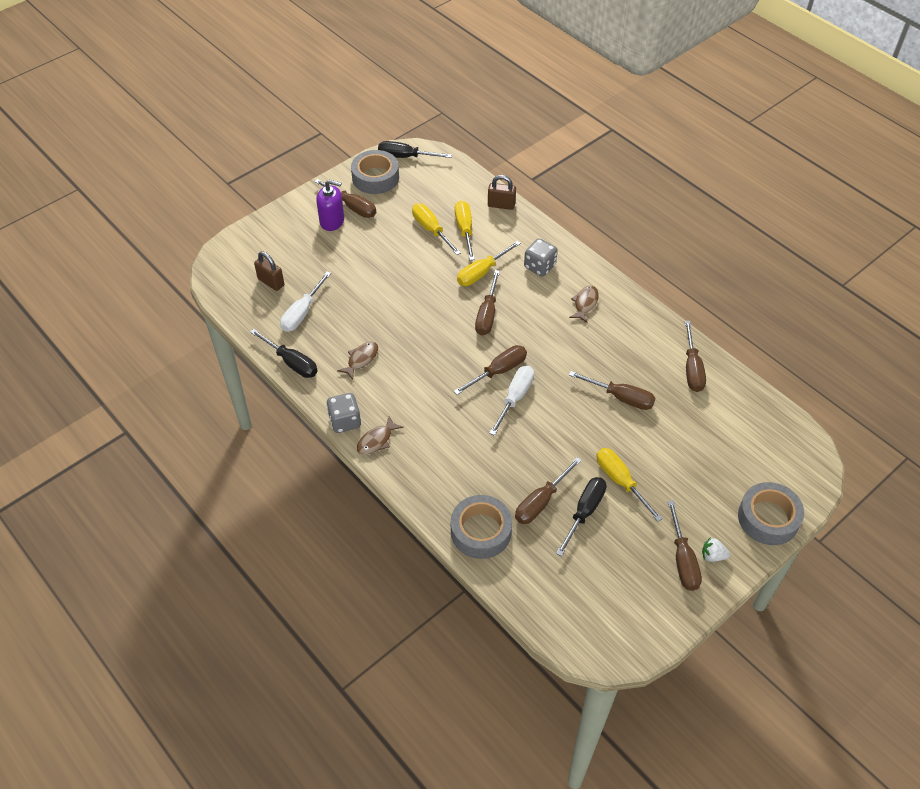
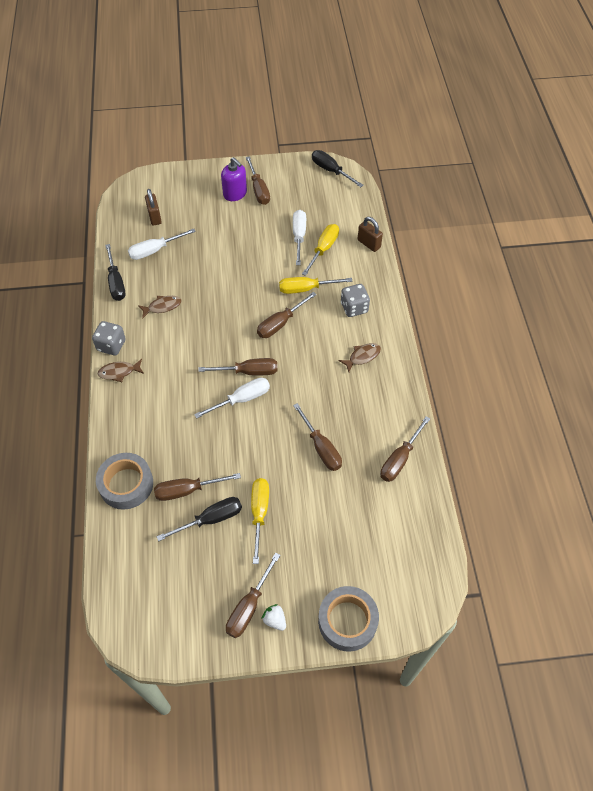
camera: 35 degrees right, 5 degrees up
(375, 177) = (295, 176): grey tape -> none
(431, 230) = (299, 236): yellow screwdriver -> white screwdriver

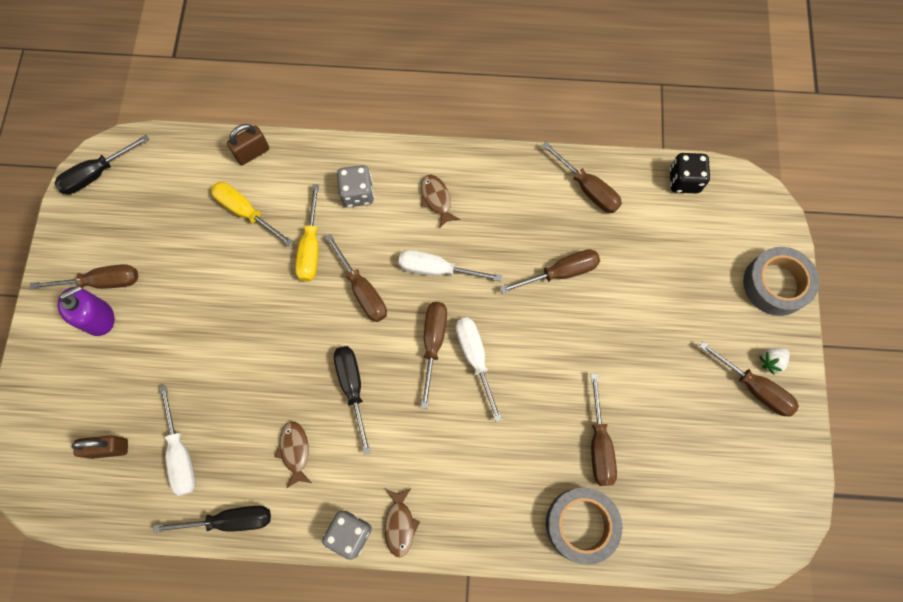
camera: 80 degrees left, 15 degrees up
(211, 519) = (641, 418): black screwdriver -> black screwdriver (352, 387)
(259, 513) = (639, 359): yellow screwdriver -> none
(299, 236) = (212, 240): white screwdriver -> white screwdriver (436, 269)
(429, 535) = (684, 180): none -> black dice

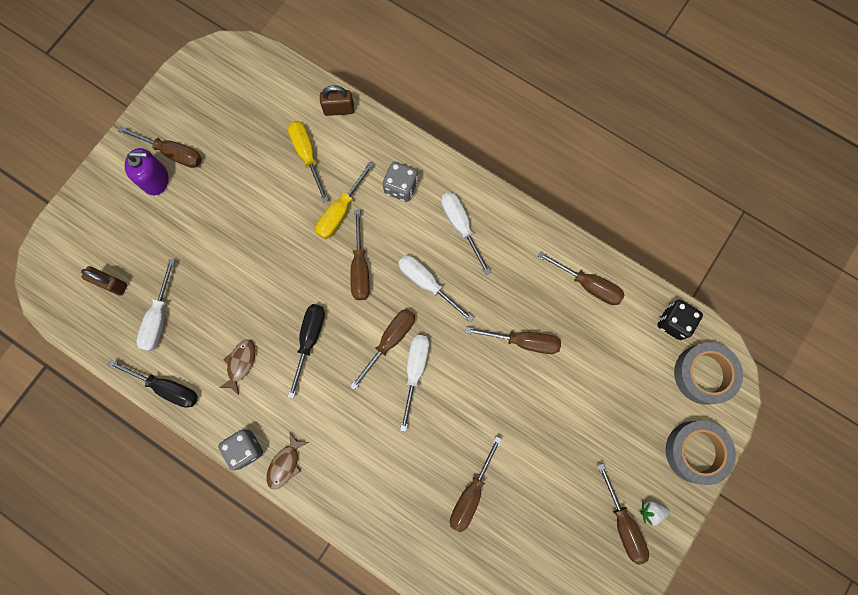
camera: 30 degrees right, 5 degrees up
(96, 174) = (213, 64): black screwdriver -> none
(436, 199) = (460, 226): brown fish -> white screwdriver
(581, 525) = (419, 546): grey tape -> grey tape (703, 374)
(588, 189) = (588, 285): brown screwdriver -> brown screwdriver turned 45 degrees counterclockwise

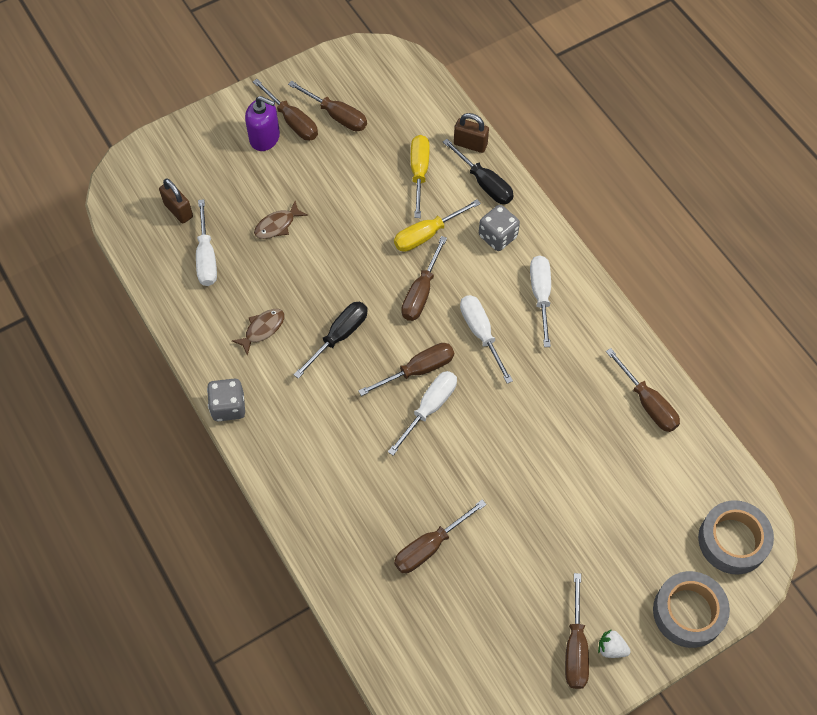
camera: 25 degrees right, 15 degrees down
(159, 318) = (206, 257): white screwdriver -> white screwdriver turned 45 degrees counterclockwise
(167, 387) = (183, 321): black screwdriver -> black screwdriver (484, 183)
(285, 464) = (259, 437): brown fish -> brown fish (277, 225)
(523, 341) = (554, 427): brown screwdriver -> brown screwdriver (337, 116)
(673, 322) = (723, 476): black dice -> none

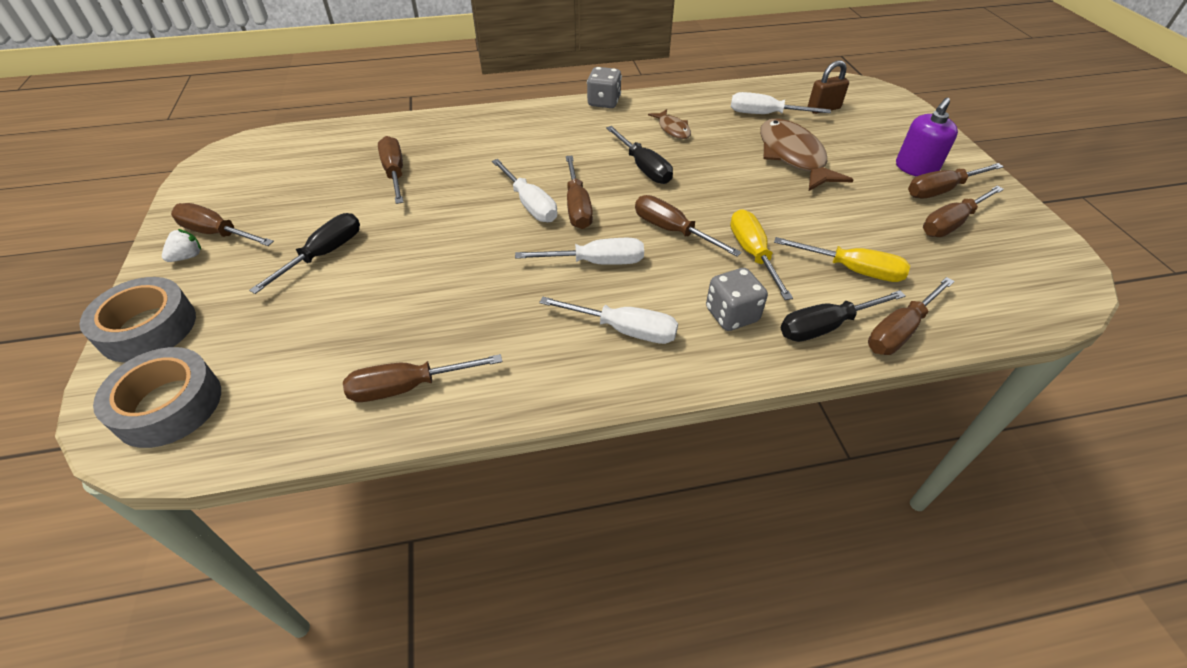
camera: 110 degrees right, 15 degrees down
(277, 225) = (793, 156): brown fish -> brown fish, size x1.97
(470, 144) = (899, 331): brown padlock -> brown screwdriver
(559, 537) = (324, 254): none -> black screwdriver

